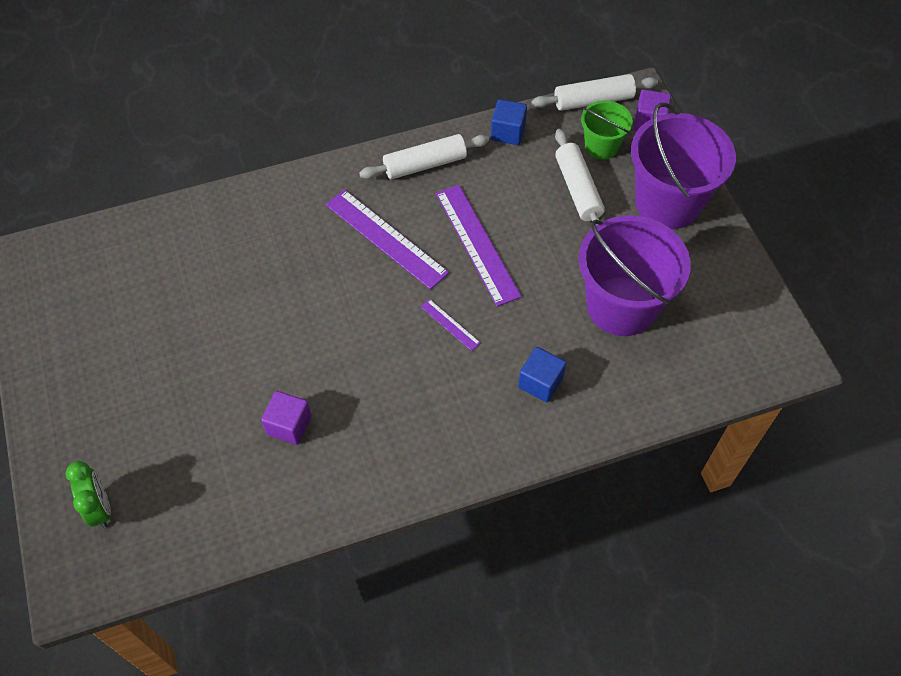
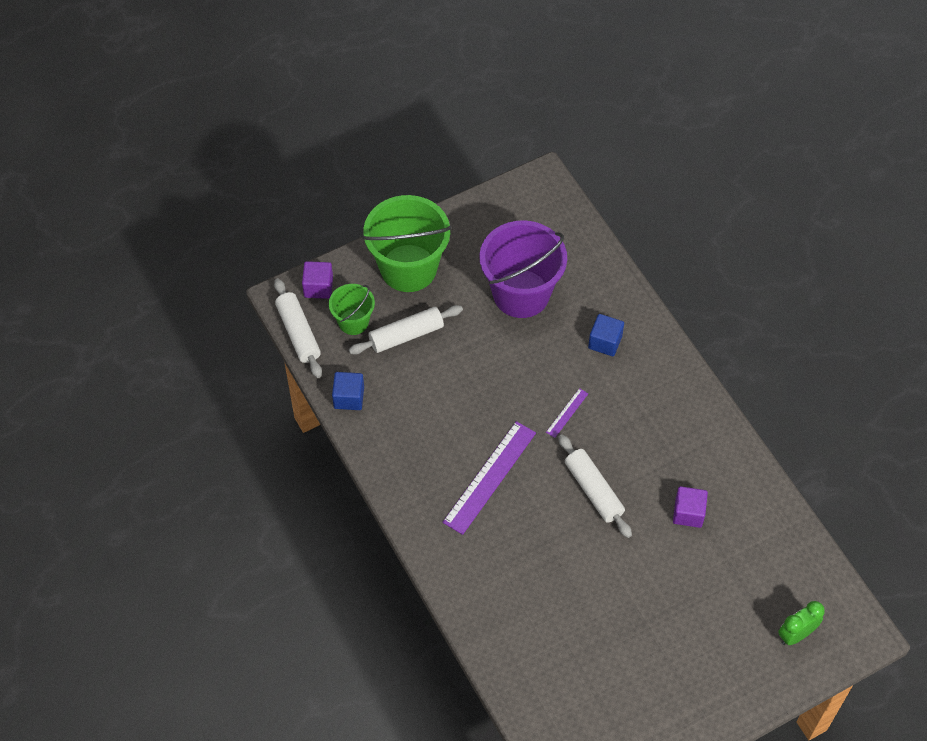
camera: 100 degrees left, 0 degrees up
(425, 164) = (399, 460): white rolling pin -> white rolling pin (593, 490)
(477, 244) = (481, 404): purple ruler -> none
(667, 202) = (408, 268): purple bucket -> green bucket

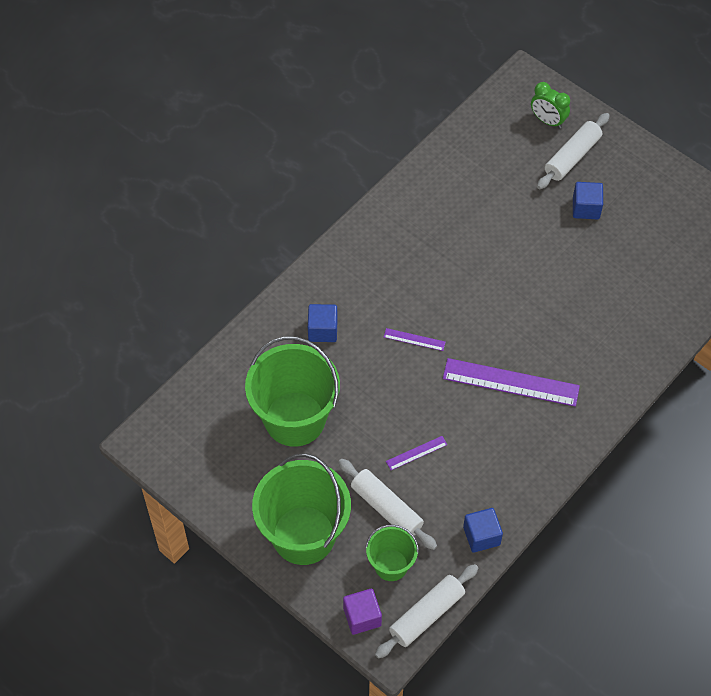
camera: 110 degrees left, 0 degrees up
(449, 375) = (416, 453): none -> purple ruler
(521, 293) = (295, 419): purple bucket -> green bucket
(593, 490) = (485, 296): white rolling pin -> white rolling pin (572, 157)
(667, 626) = (586, 208): none -> blue cube
(688, 513) = (473, 219): purple cube -> none

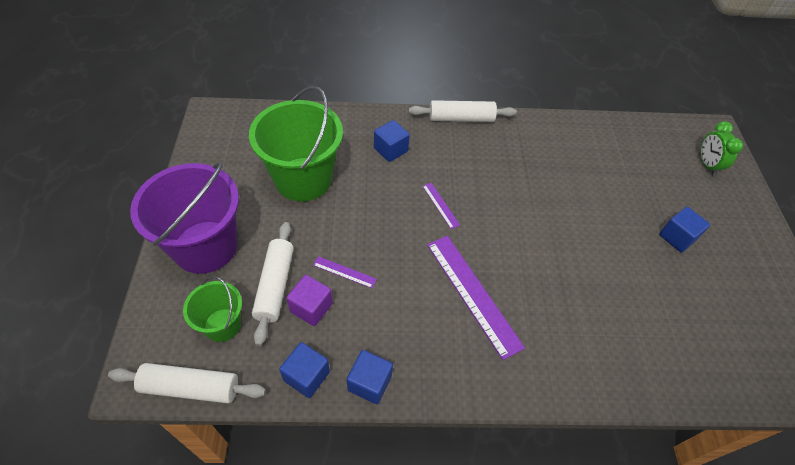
camera: 45 degrees right, 5 degrees down
(303, 535) = (205, 247): green bucket -> purple bucket
(362, 617) = (154, 337): purple cube -> purple cube (311, 307)
(520, 500) = (369, 383): none -> blue cube
(572, 157) = (703, 199): white rolling pin -> white rolling pin (461, 118)

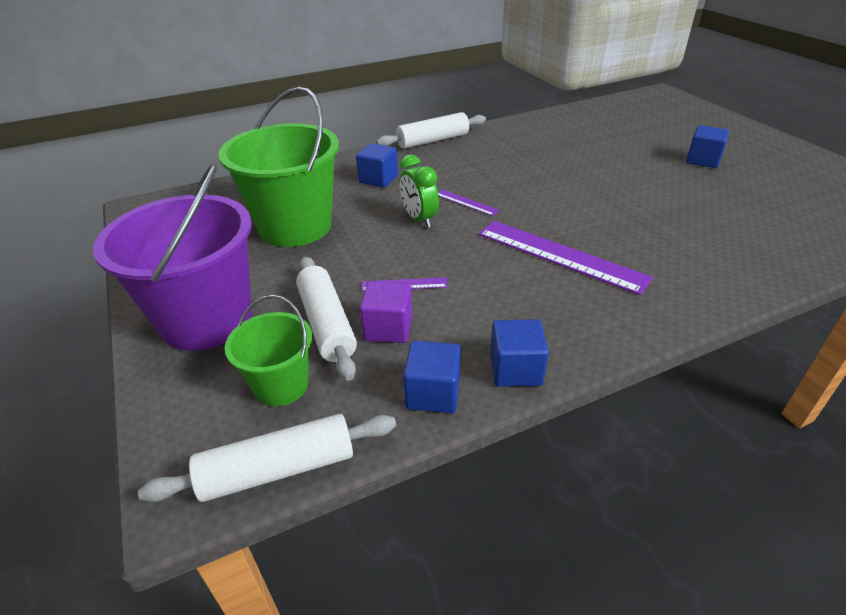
camera: 20 degrees left, 15 degrees down
(706, 165) = (677, 113): green clock -> green clock (419, 219)

